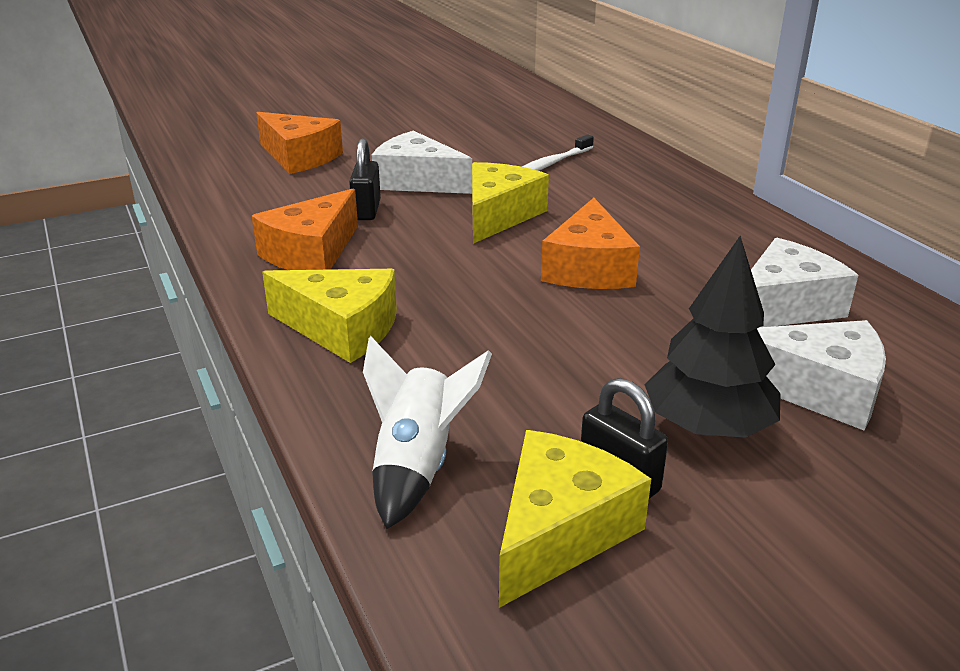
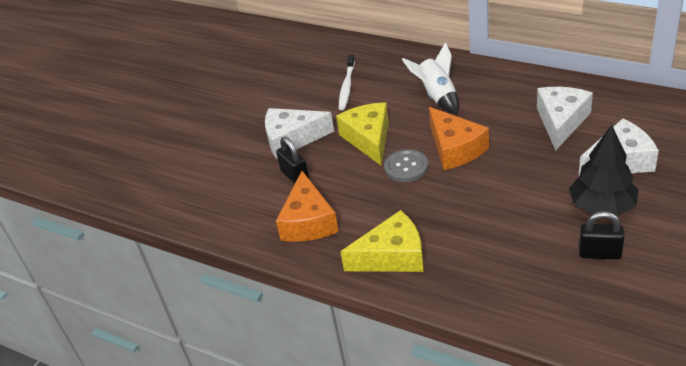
camera: 30 degrees left, 10 degrees up
(299, 157) = (195, 159): orange cheese -> none
(417, 466) = (521, 300): white rocket -> white rocket (437, 96)
(499, 257) = (406, 167): none -> grey button
(560, 531) = (606, 290): yellow cheese -> none

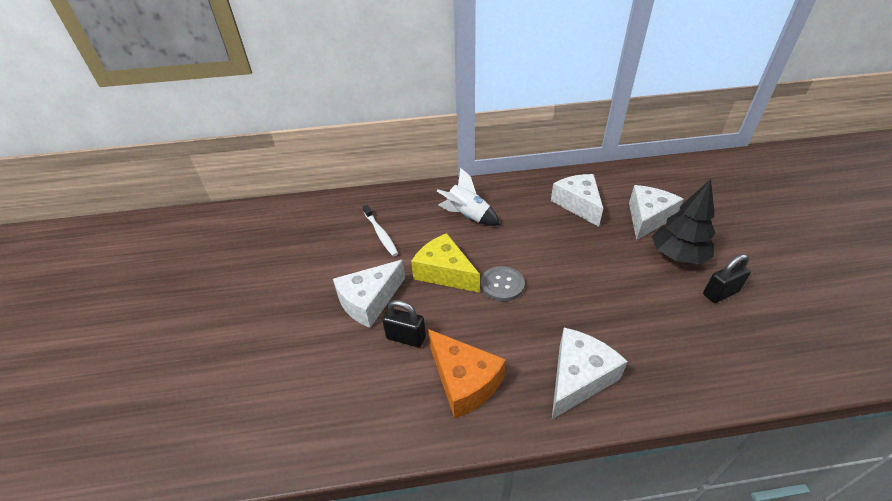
camera: 40 degrees left, 0 degrees up
(392, 256) = (578, 378): yellow cheese -> white cheese
(455, 149) = (525, 253): orange cheese -> none

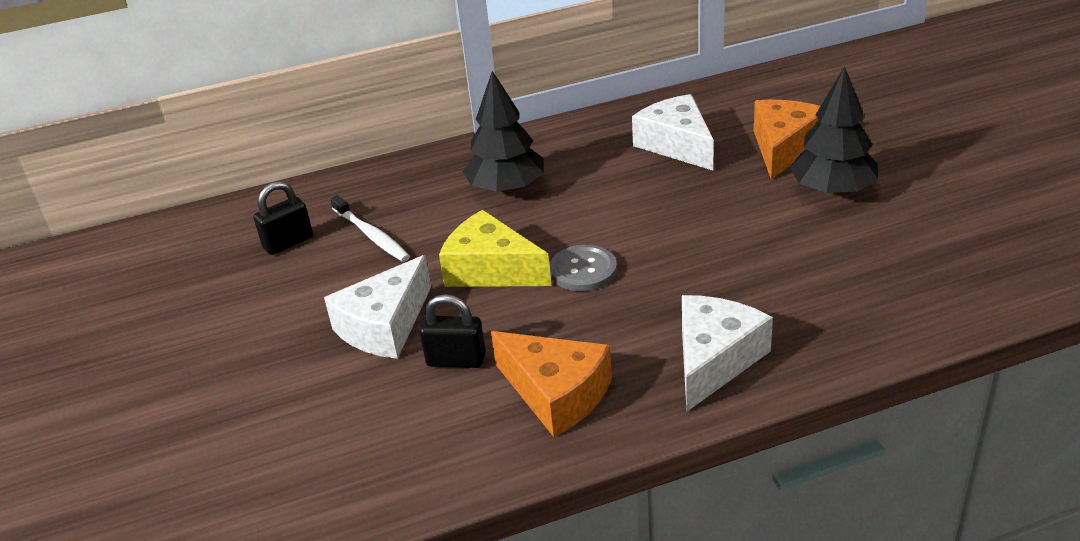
camera: 10 degrees left, 5 degrees down
(467, 216) = (506, 189): white rocket -> black tree
(647, 218) = (784, 147): white cheese -> orange cheese
(720, 293) = (895, 227): black padlock -> black padlock (288, 243)

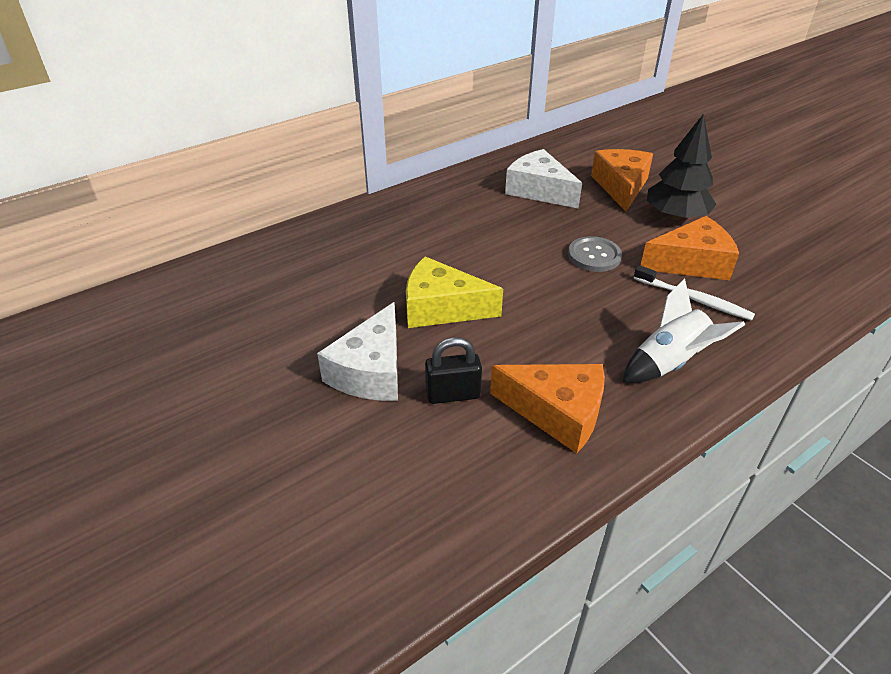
camera: 20 degrees left, 5 degrees up
(288, 243) = (241, 304): black padlock -> none
(371, 235) = (318, 289): white toothbrush -> white toothbrush (694, 299)
(506, 189) = (419, 237): black tree -> none
(583, 270) = (520, 299): grey button -> grey button (594, 256)
(714, 360) = (669, 363): white cheese -> white rocket
(816, 249) = (691, 263): none -> orange cheese

